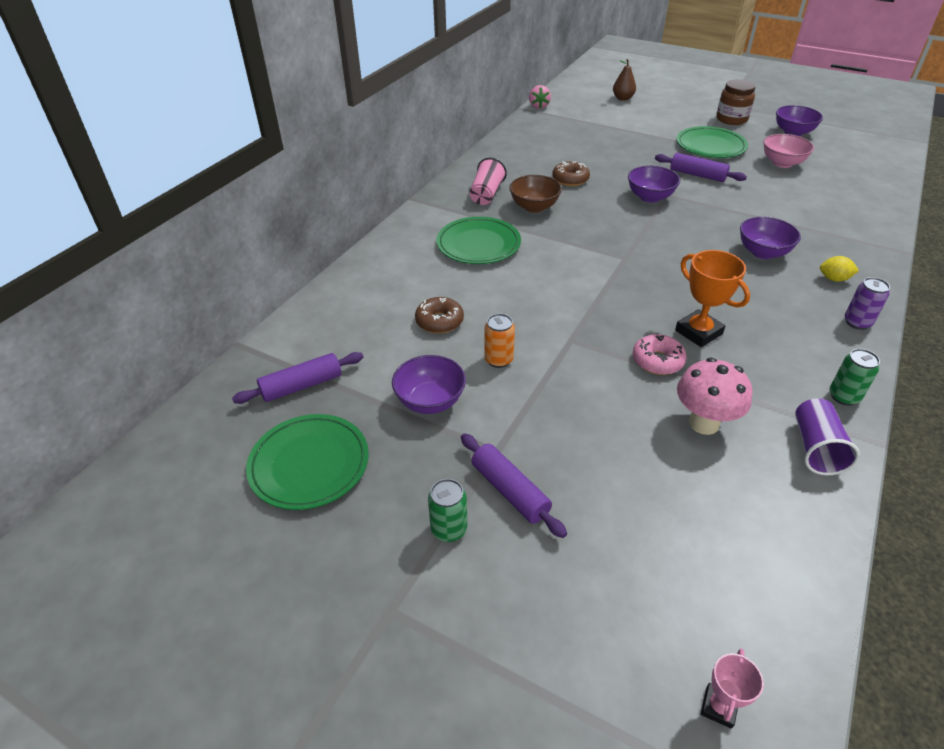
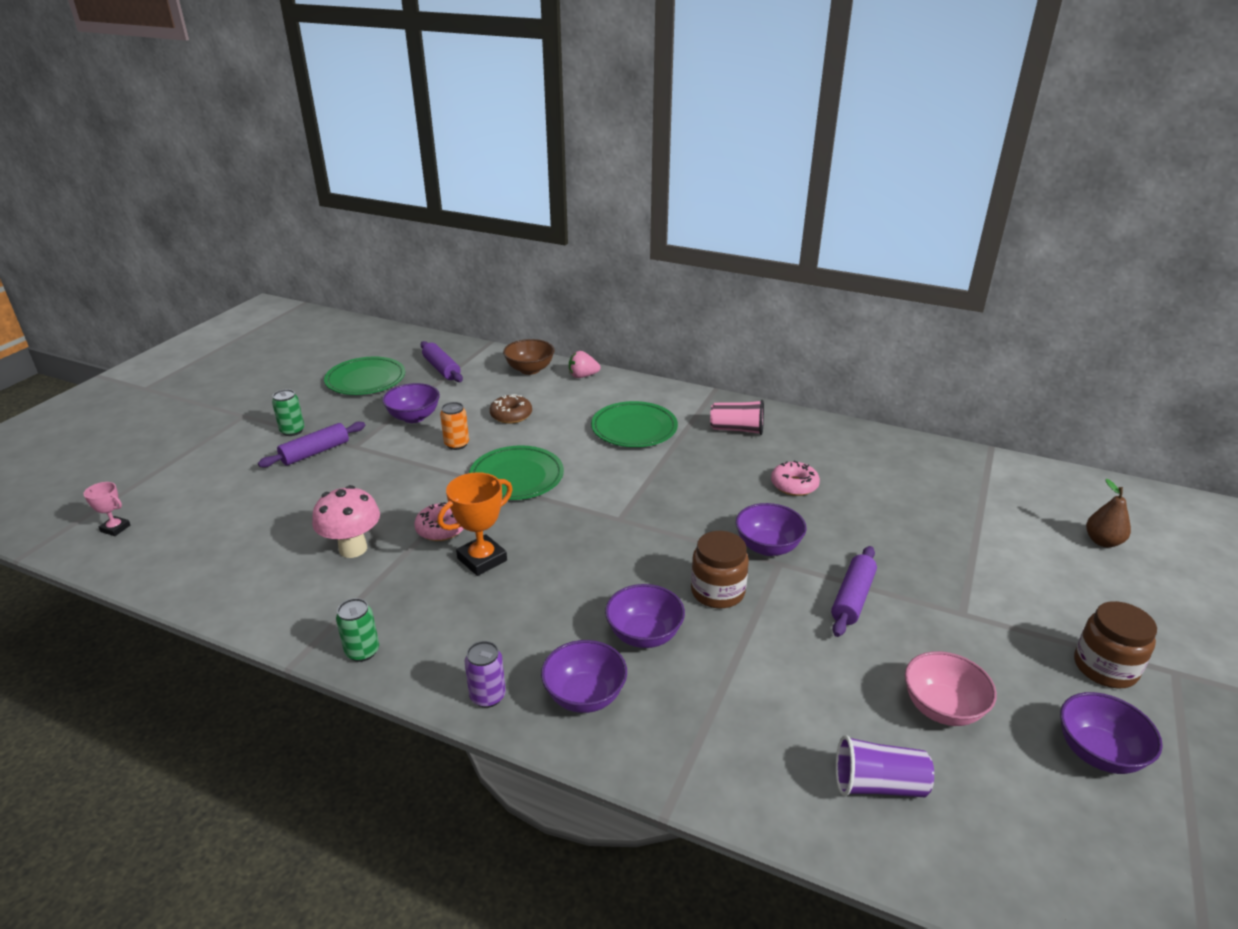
camera: 85 degrees right, 10 degrees down
(534, 207) = (717, 460): brown bowl -> brown bowl (530, 369)
(539, 106) = (1008, 462): pink strawberry -> pink strawberry (583, 376)
(570, 179) = (794, 485): brown donut -> pink donut
(706, 221) = (717, 592): none -> brown jar
(710, 146) = (965, 625): green plate -> green plate (517, 477)
(815, 448) = (301, 615): purple cup -> purple cup (878, 785)
(834, 279) = (585, 696): yellow lemon -> purple bowl

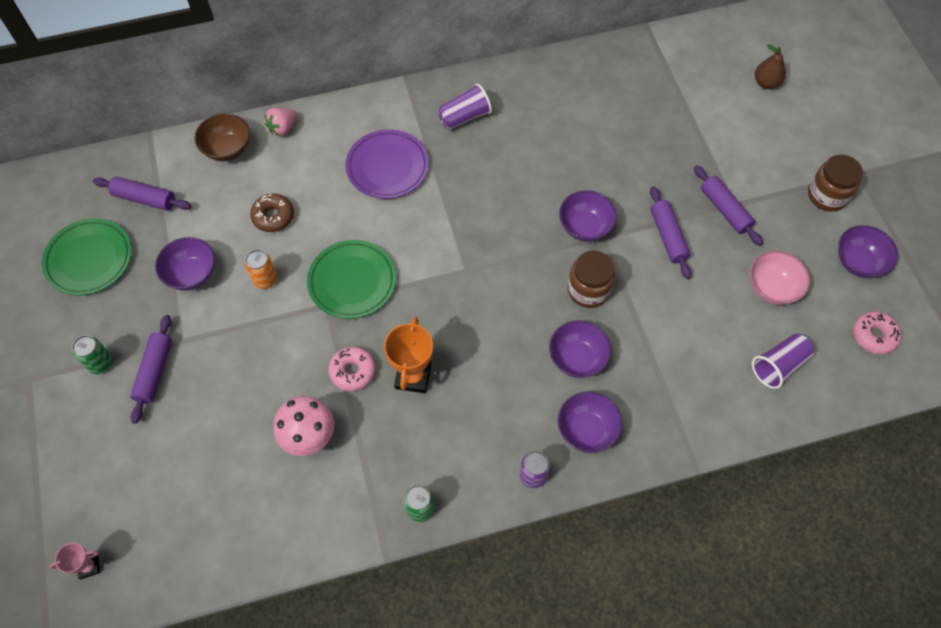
camera: 40 degrees left, 30 degrees up
(634, 428) = (387, 167): green plate -> purple plate
(737, 429) = (464, 117): pink cup -> purple cup
(794, 485) = (553, 153): pink donut -> pink donut (874, 336)
(946, 612) = (725, 210): none -> purple rolling pin

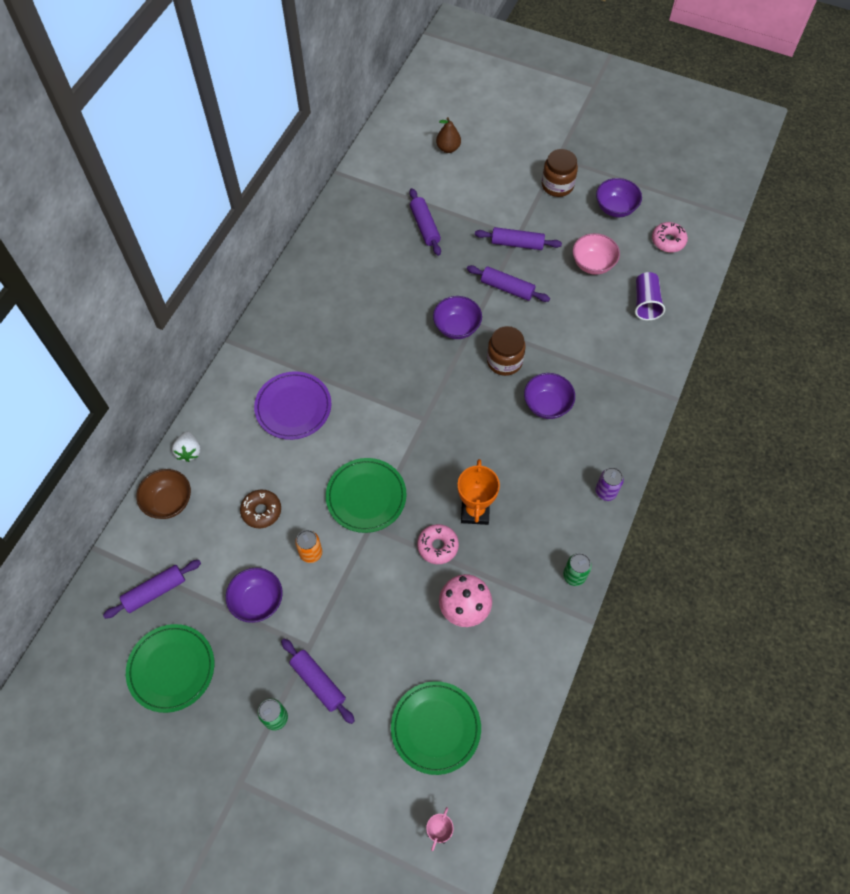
camera: 50 degrees left, 0 degrees up
(180, 495) = (435, 728): none -> green plate
(283, 128) = (189, 451): pink strawberry -> white strawberry
(413, 377) = (475, 511): orange trophy -> orange trophy turned 45 degrees clockwise
(464, 117) = (300, 330): purple cup -> none
(586, 430) = (600, 438): purple bowl -> none
(663, 127) = (425, 226): none -> purple rolling pin

